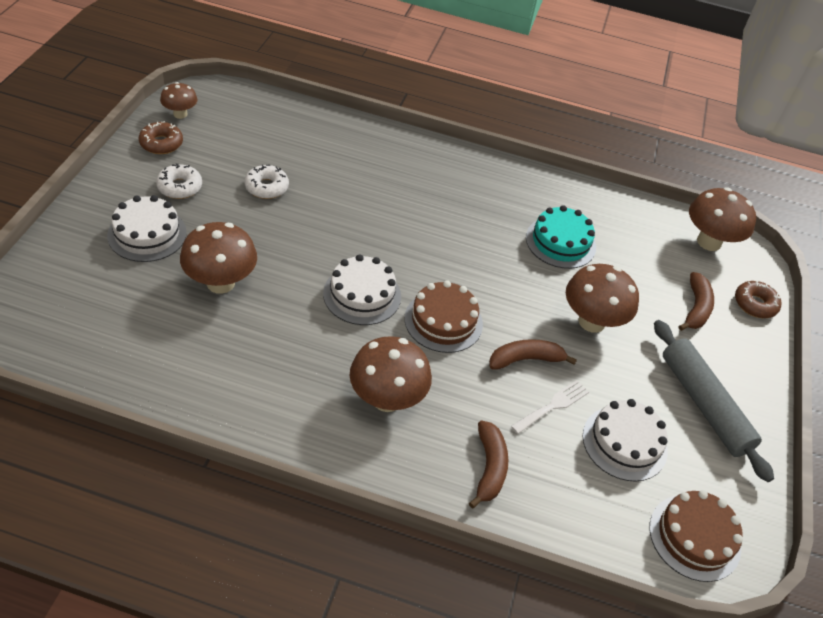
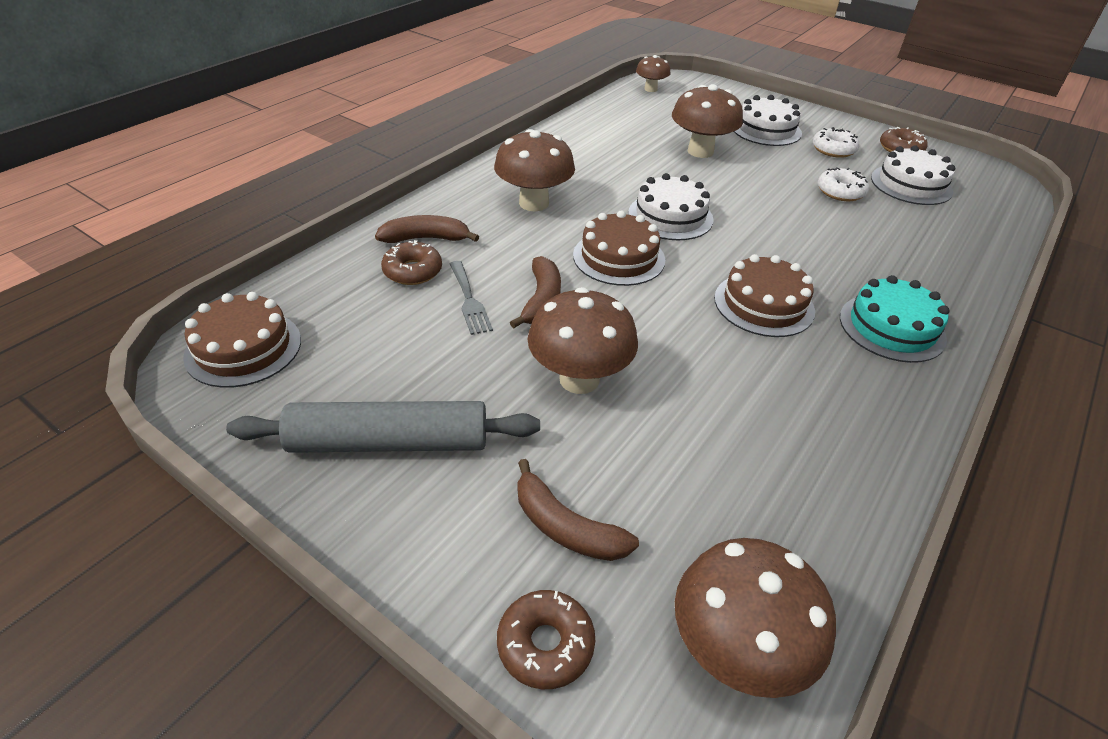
camera: 115 degrees right, 5 degrees down
(180, 114) = (956, 163): brown mushroom -> brown mushroom (650, 89)
(457, 234) = (764, 304): none -> brown cake
(489, 468) = (426, 238): brown banana -> brown banana turned 150 degrees clockwise
(540, 459) = (412, 271): none -> brown donut
(553, 405) = (469, 300): white fork -> grey fork
(560, 242) = (744, 403): turquoise cake -> turquoise cake (891, 327)
(624, 443) = (388, 339): white cake -> white cake (911, 184)

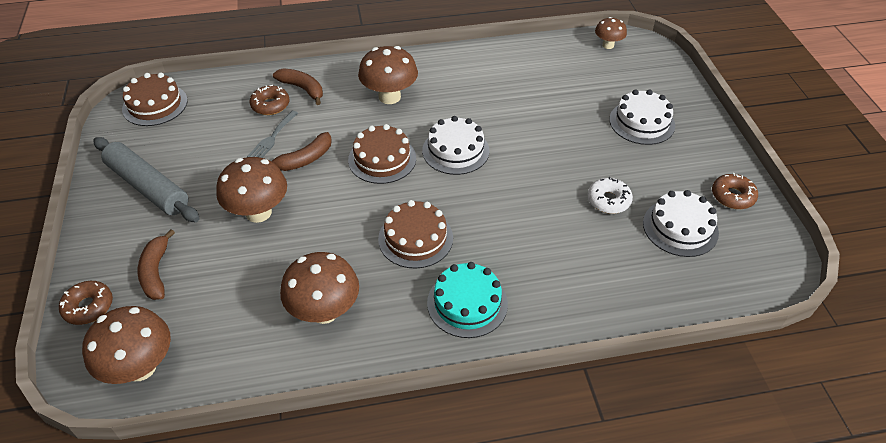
camera: 45 degrees right, 5 degrees up
(700, 151) = (557, 115): brown mushroom -> brown mushroom (324, 311)
(833, 149) = (668, 166): white donut -> none

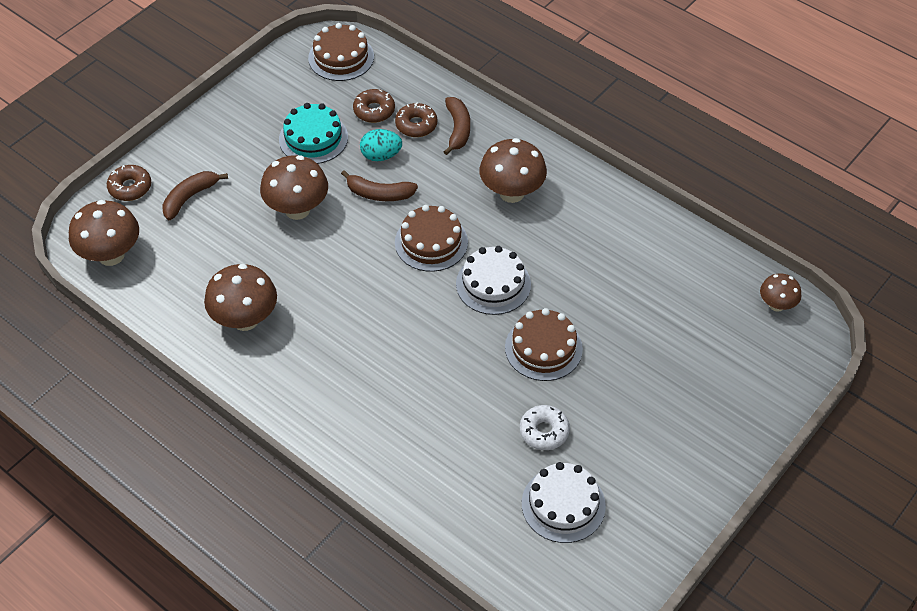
camera: 50 degrees right, 5 degrees up
(147, 187) = (257, 126): grey rolling pin -> none
(272, 138) = (381, 156): grey fork -> turquoise egg
(415, 238) = (367, 325): brown cake -> brown cake (543, 348)
(467, 303) = (333, 402): turquoise cake -> turquoise cake (313, 138)
(642, 122) = (682, 399): white cake -> none
(732, 196) = (649, 526): brown donut -> brown donut (374, 110)

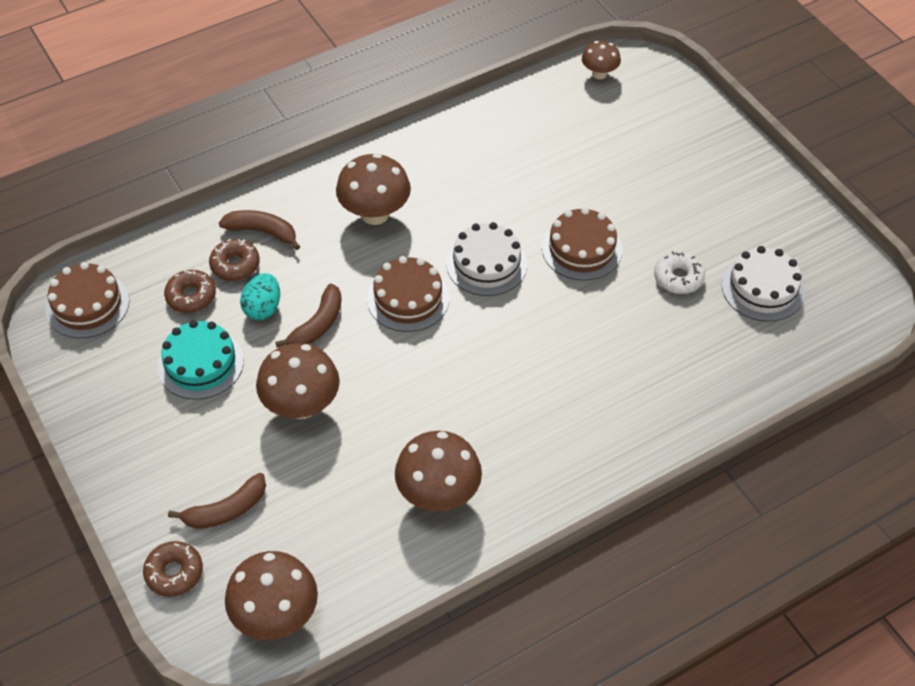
camera: 70 degrees left, 0 degrees up
(190, 197) = (226, 510): brown banana -> brown banana turned 90 degrees counterclockwise

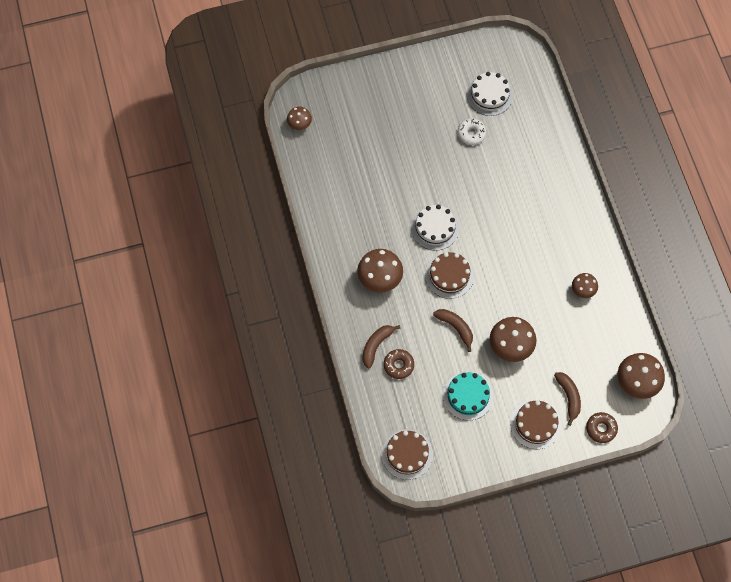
camera: 75 degrees left, 15 degrees up
(191, 296) = (416, 394): brown donut -> none
(263, 308) = (436, 355): turquoise egg -> none
(438, 494) = (583, 290): brown mushroom -> brown mushroom, size x0.58
(581, 249) = (437, 176): brown cake -> brown cake (535, 424)

